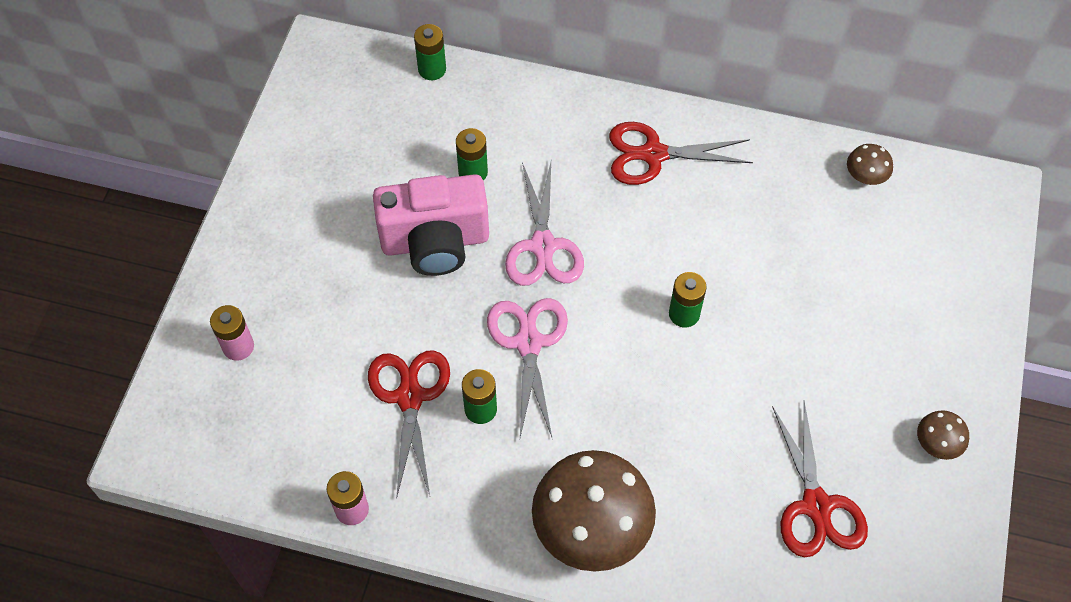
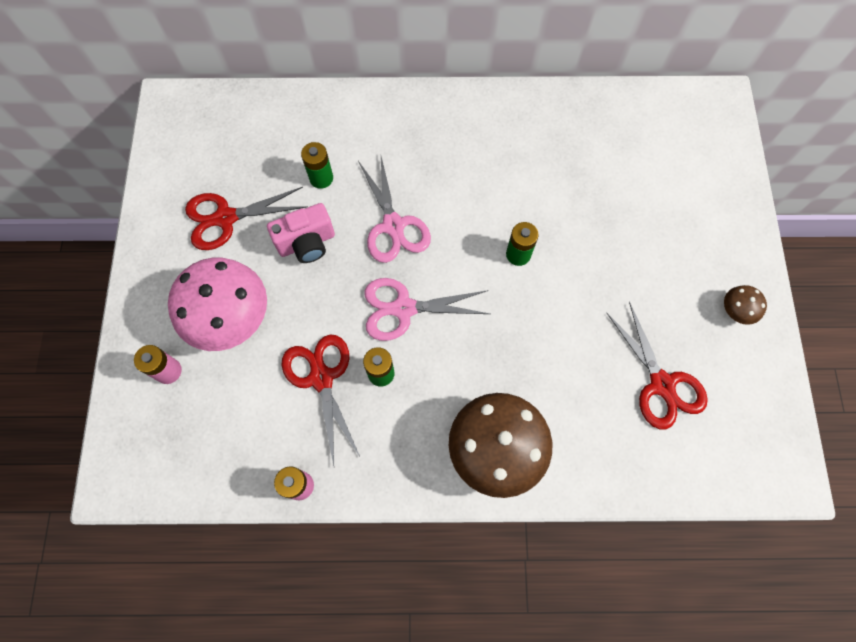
camera: 15 degrees left, 10 degrees up
(324, 305) = (231, 318): none -> pink mushroom
(432, 69) = (265, 100): green battery -> none
(435, 242) = (307, 243): pink camera -> pink camera, size x0.66
(528, 343) = (404, 308): pink scissors -> pink scissors turned 75 degrees counterclockwise
(653, 154) = (459, 131): red scissors -> red scissors (226, 218)
(865, 177) = (623, 111): brown mushroom -> none

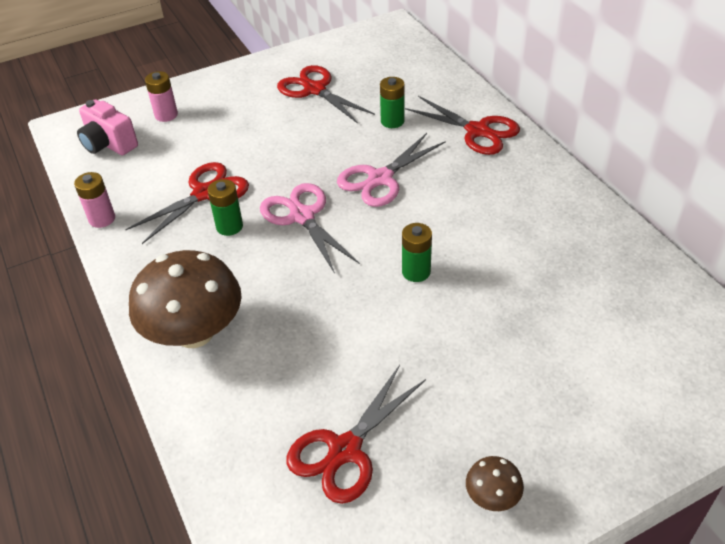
camera: 65 degrees right, 25 degrees down
(231, 318) = (229, 126): pink mushroom -> none
(307, 243) = (324, 137): pink camera -> pink camera (109, 144)
(379, 122) = (477, 131): none -> red scissors

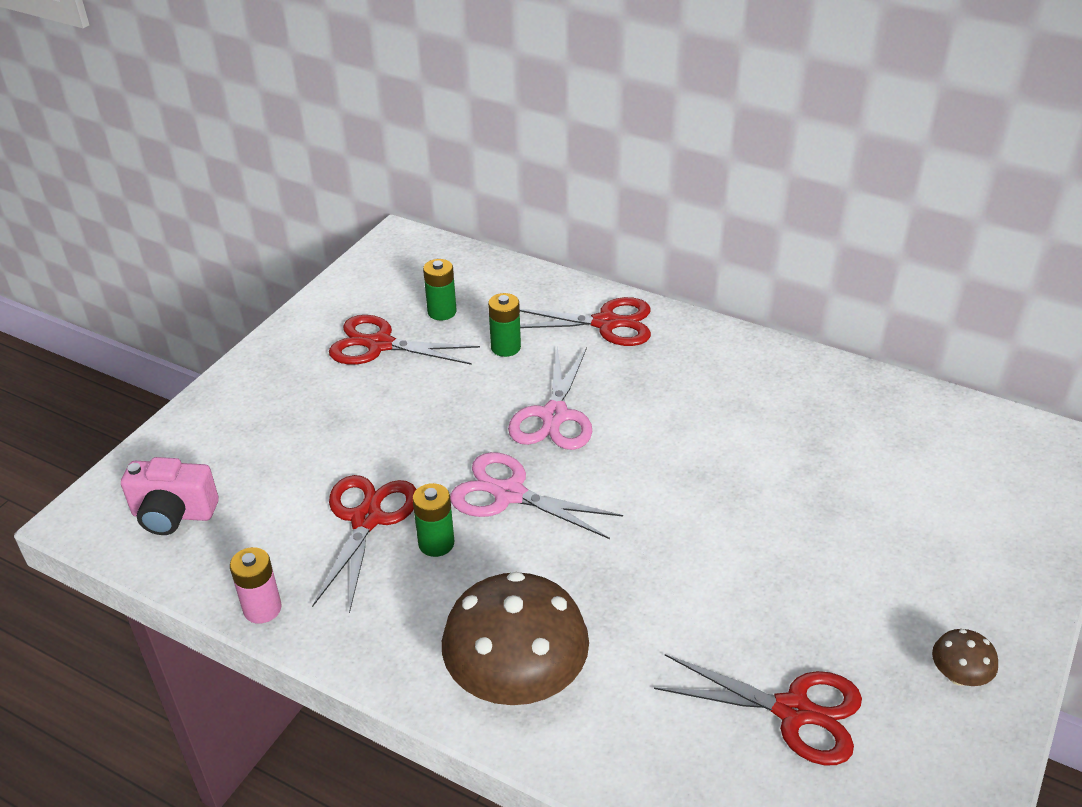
camera: 35 degrees left, 5 degrees down
(166, 115) = (216, 447): pink battery -> none
(345, 450) = (793, 711): red scissors -> red scissors turned 75 degrees counterclockwise
(416, 272) = (686, 497): green battery -> green battery (442, 312)

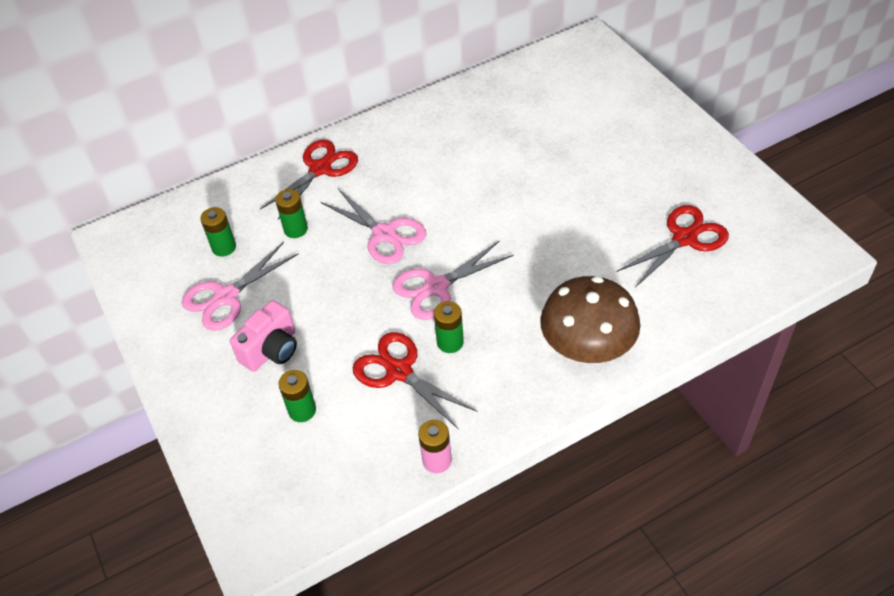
camera: 55 degrees left, 10 degrees up
(173, 514) = (302, 487): pink camera -> pink camera (271, 350)
(270, 468) = (302, 410): none -> green battery
(380, 345) = (226, 297): red scissors -> pink scissors
(958, 675) = (703, 165): brown mushroom -> none

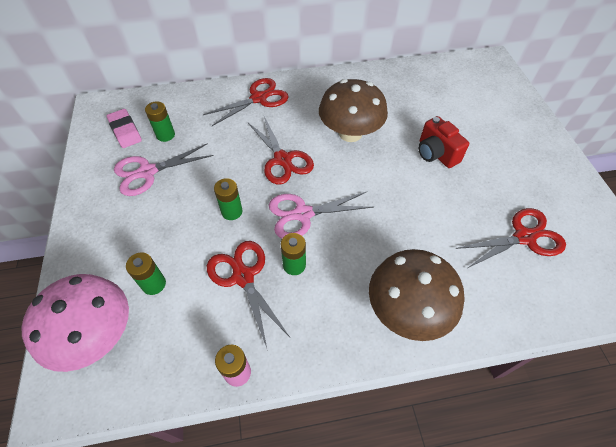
camera: 15 degrees right, 5 degrees up
(168, 257) = (125, 131): none -> pink eraser
(266, 478) = (97, 335): none -> pink mushroom
(271, 350) = (157, 225): pink camera -> none
(295, 229) = (221, 137): green battery -> green battery (232, 211)
(385, 234) = (282, 159): pink scissors -> red scissors
(452, 180) = (350, 133): none -> brown mushroom
(561, 176) = (436, 154): none -> red camera

